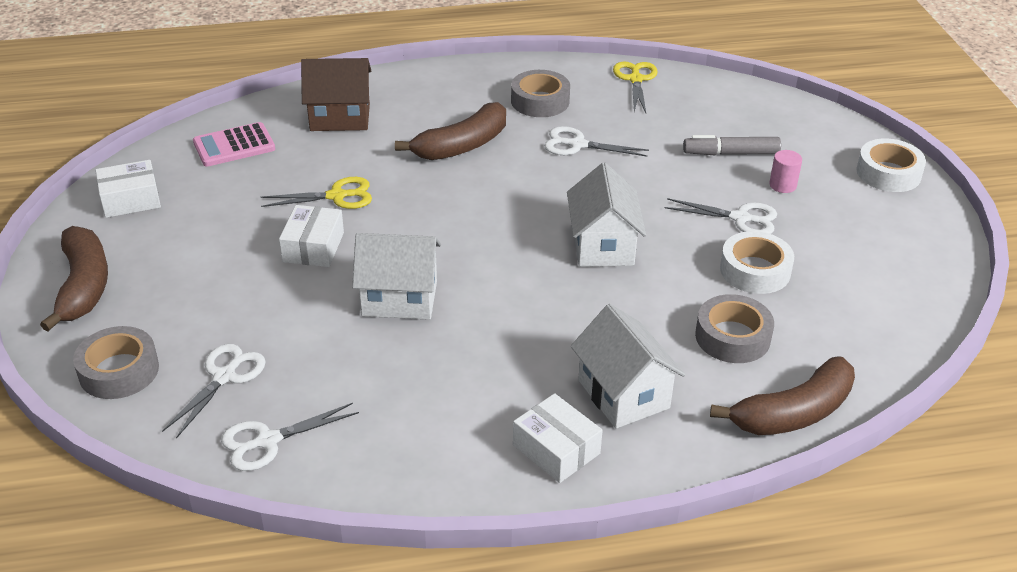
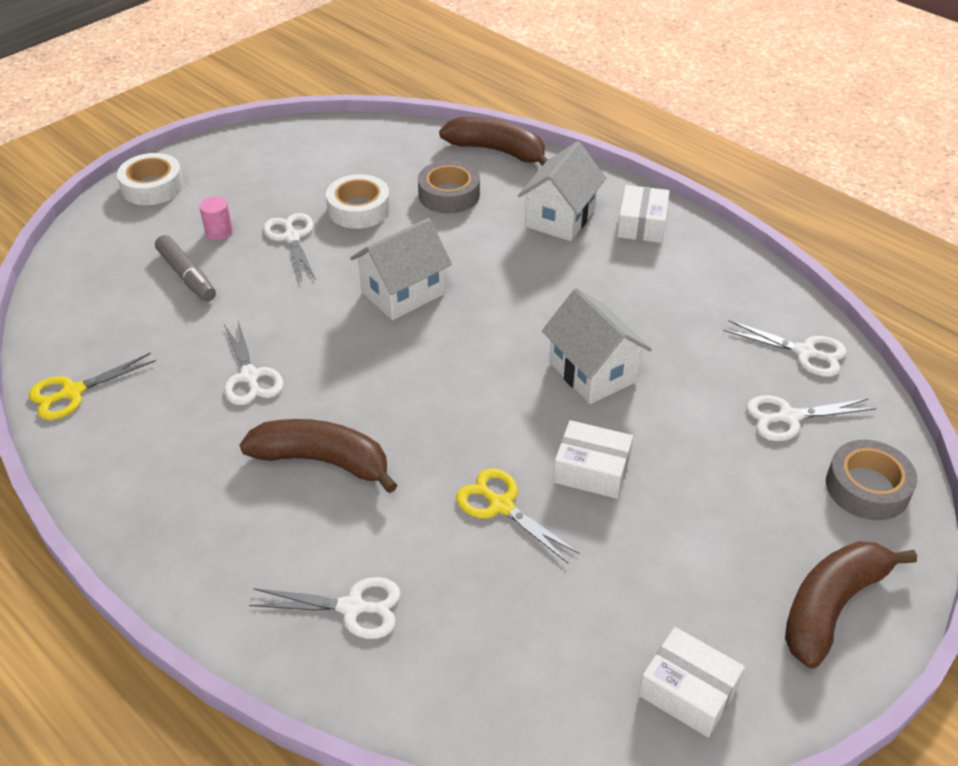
camera: 125 degrees left, 5 degrees up
(234, 146) = (500, 673): pink calculator -> none
(313, 247) = (591, 470): white box -> white box turned 45 degrees clockwise
(340, 117) = (352, 607): brown house -> white scissors
(540, 101) = (178, 446): grey tape -> none

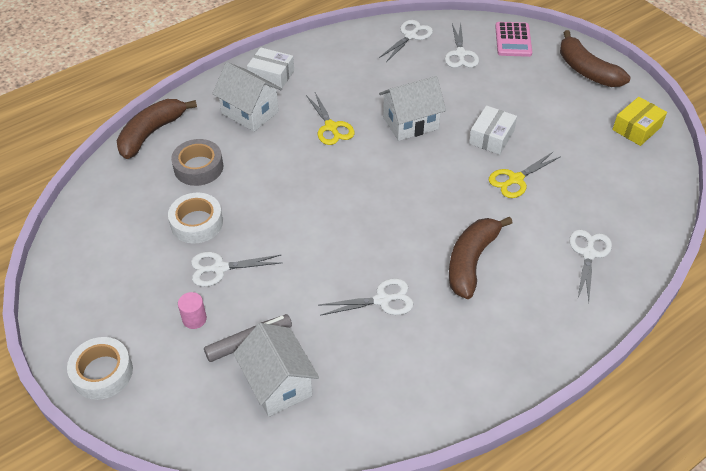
camera: 80 degrees left, 5 degrees up
(73, 392) = (379, 419): yellow scissors -> yellow scissors (331, 127)
(403, 293) = (310, 205): white house -> white house (278, 383)
(688, 691) = (636, 128): white box -> yellow box
(867, 487) = (513, 40): grey tape -> pink calculator

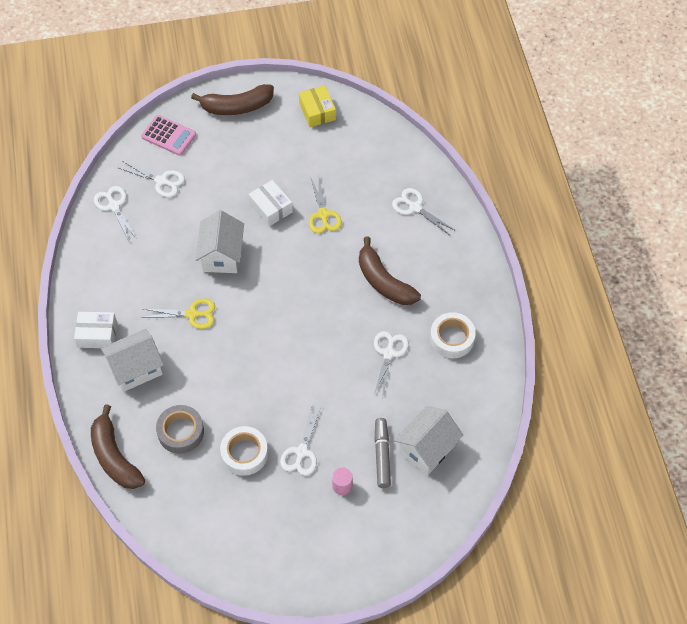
camera: 65 degrees left, 10 degrees up
(102, 372) = (360, 565): white tape -> white tape (452, 338)
(271, 75) = (97, 334): white box -> white box turned 45 degrees clockwise
(278, 383) = (427, 449): white house -> white house turned 45 degrees counterclockwise

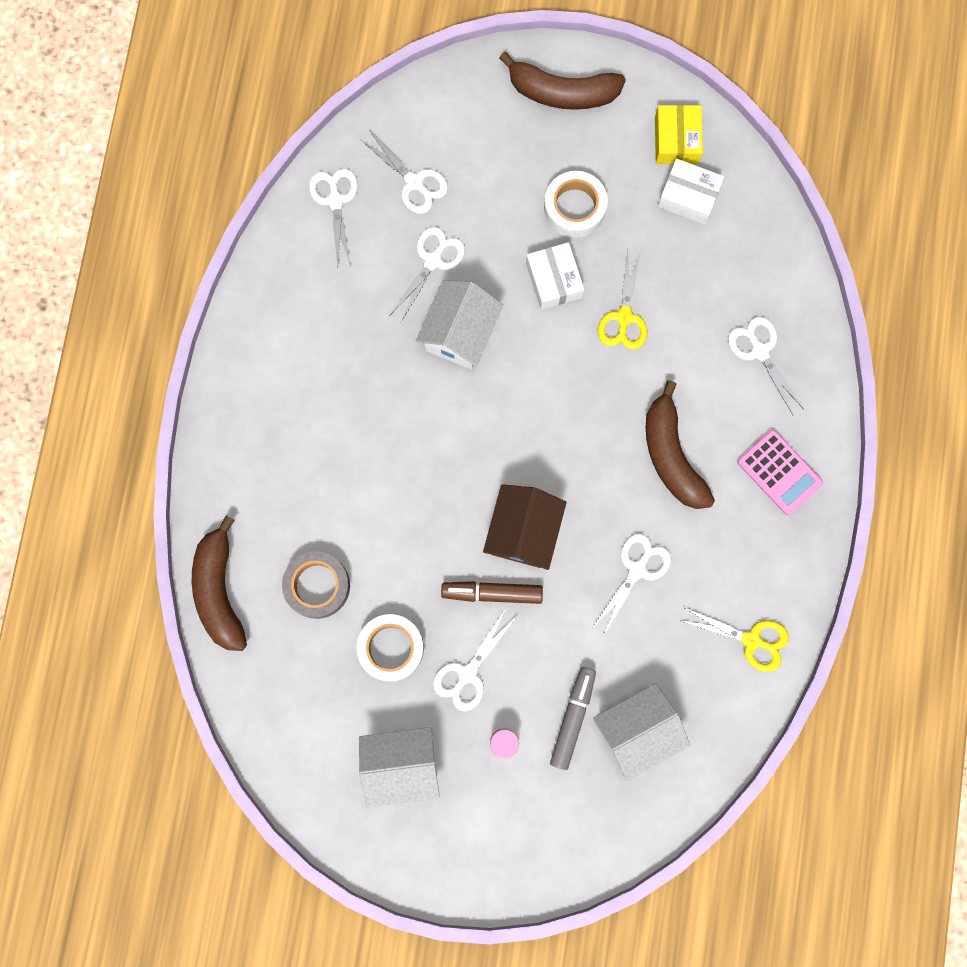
camera: 20 degrees right, 20 degrees up
(97, 334) = (251, 398): white box -> white box (688, 196)
(136, 369) = (287, 470): white house -> white house (401, 765)
(169, 136) = (448, 109): pink calculator -> pink calculator (779, 472)
(189, 220) = (433, 261): none -> white scissors
(192, 314) = (389, 412): yellow scissors -> yellow scissors (751, 640)
(300, 398) = (492, 593): none -> brown marker
(306, 355) = (523, 532): none -> brown house
(452, 338) = (733, 578): white tape -> white tape (574, 208)

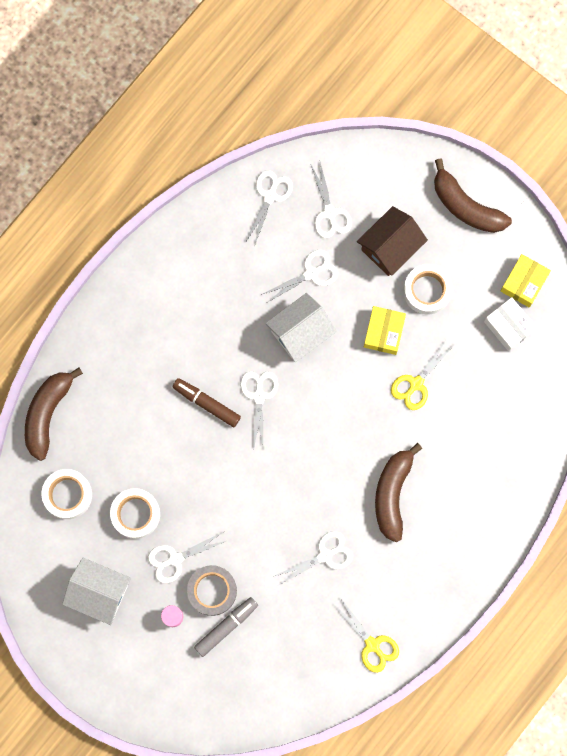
camera: 30 degrees right, 0 degrees up
(298, 672) = (67, 495): none -> white tape
(317, 586) = (111, 446): grey tape -> grey tape (212, 591)
(492, 593) = (221, 516): brown marker -> brown marker (207, 403)
(523, 532) = (265, 488): brown house -> brown house (390, 247)
(553, 280) = (384, 332): white box -> yellow box
(636, 730) = (262, 658): white house -> none
(760, 351) = (493, 458): white scissors -> white scissors (259, 396)
(779, 472) = (457, 546): pink calculator -> none

